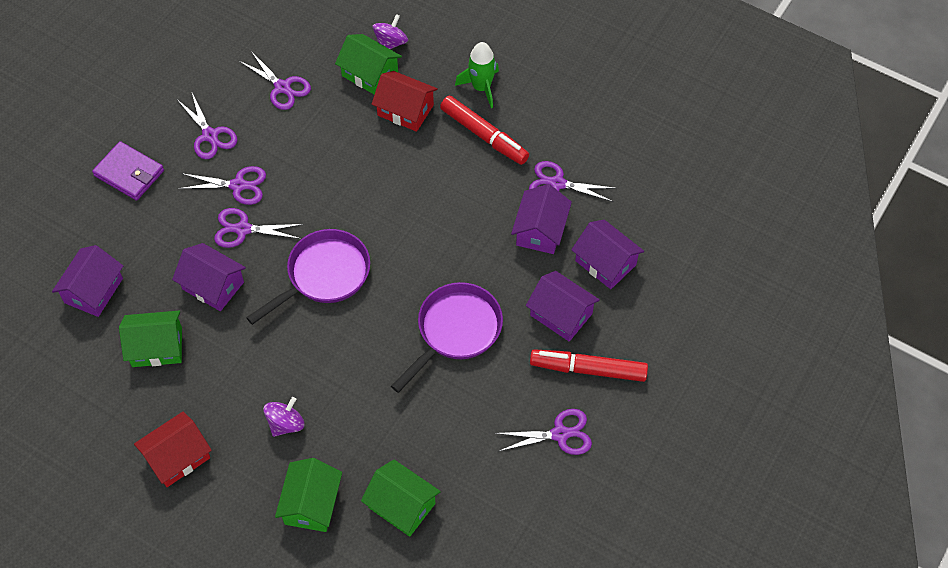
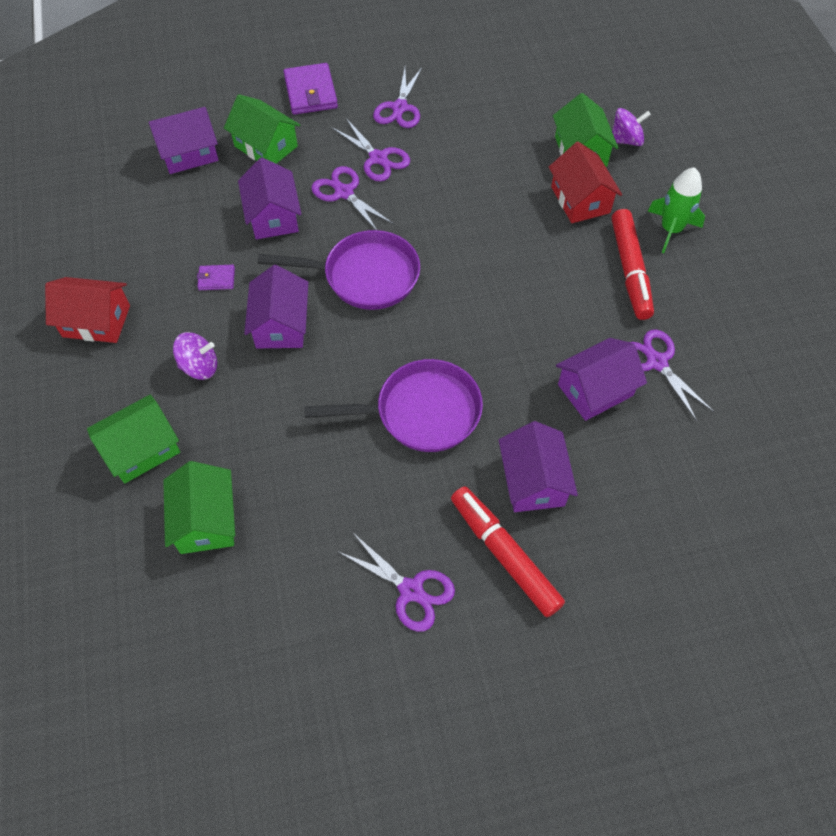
camera: 45 degrees right, 0 degrees up
(157, 347) = (181, 228): green house -> green house (266, 146)
(226, 360) = (216, 279): none -> purple wallet
(282, 87) = (496, 112): purple scissors -> none
(605, 263) = (629, 470): purple house -> purple house (281, 325)

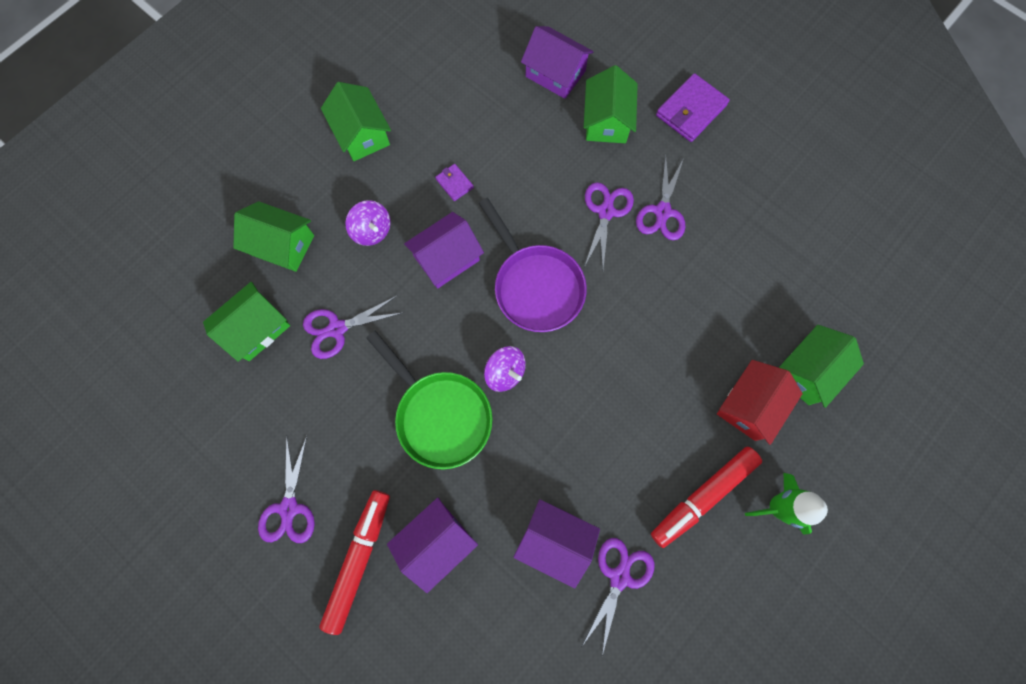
camera: 55 degrees right, 15 degrees up
(96, 321) = (362, 134): red house -> green house
(273, 216) = (542, 178): purple house -> none
(399, 108) = (731, 189): purple scissors -> purple scissors (337, 329)
(421, 412) = (440, 415): purple pan -> green pan
(626, 140) = (855, 403): purple spinning top -> purple spinning top (505, 372)

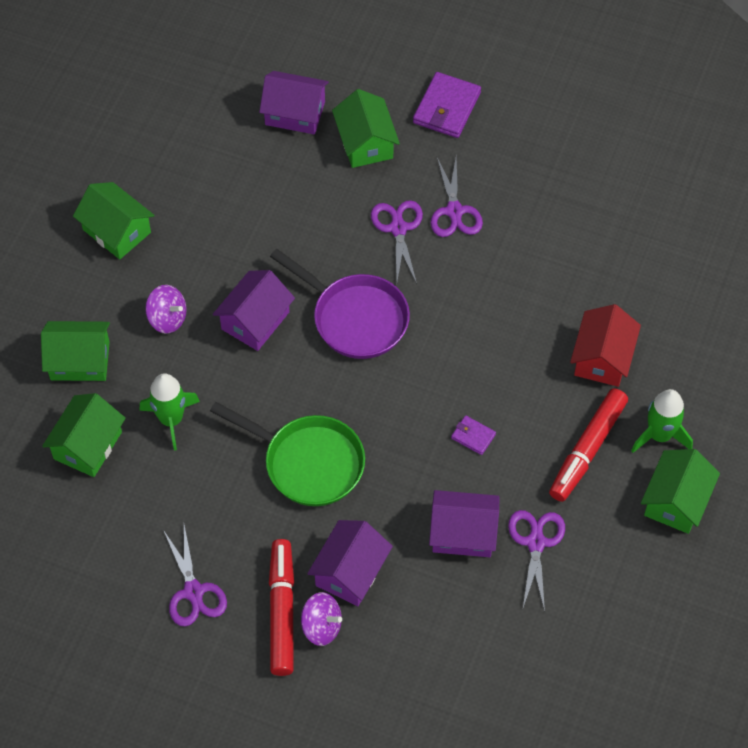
camera: 20 degrees left, 15 degrees down
(337, 329) = (171, 420): purple scissors -> green rocket
(454, 183) = (234, 249): purple wallet -> purple wallet (473, 436)
(505, 372) = (356, 405): purple spinning top -> purple spinning top (321, 626)
(807, 371) = (646, 310): green house -> green house (676, 501)

